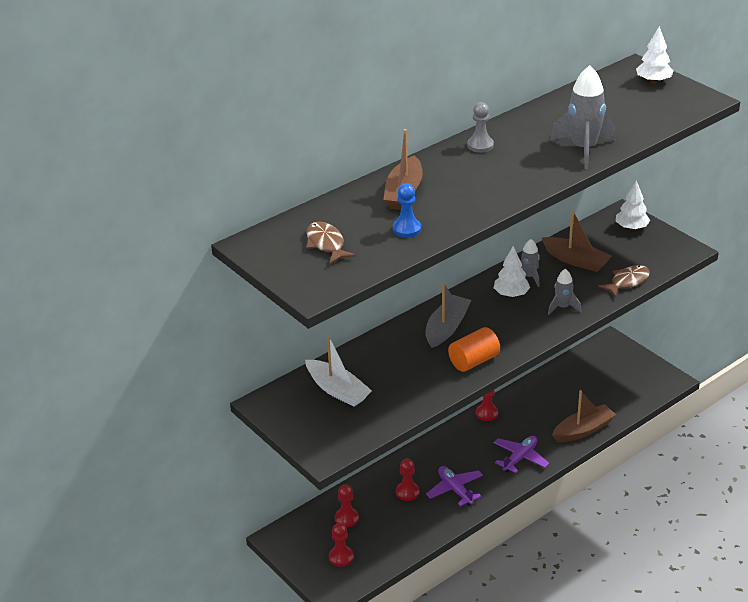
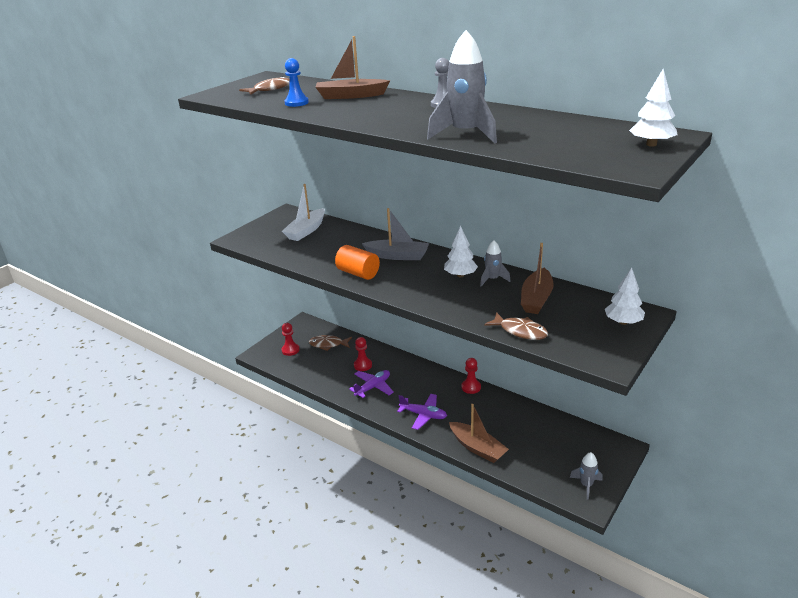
camera: 75 degrees right, 5 degrees down
(346, 518) = (328, 344): red pawn -> brown fish
(562, 307) = (455, 302): grey rocket -> grey rocket (586, 485)

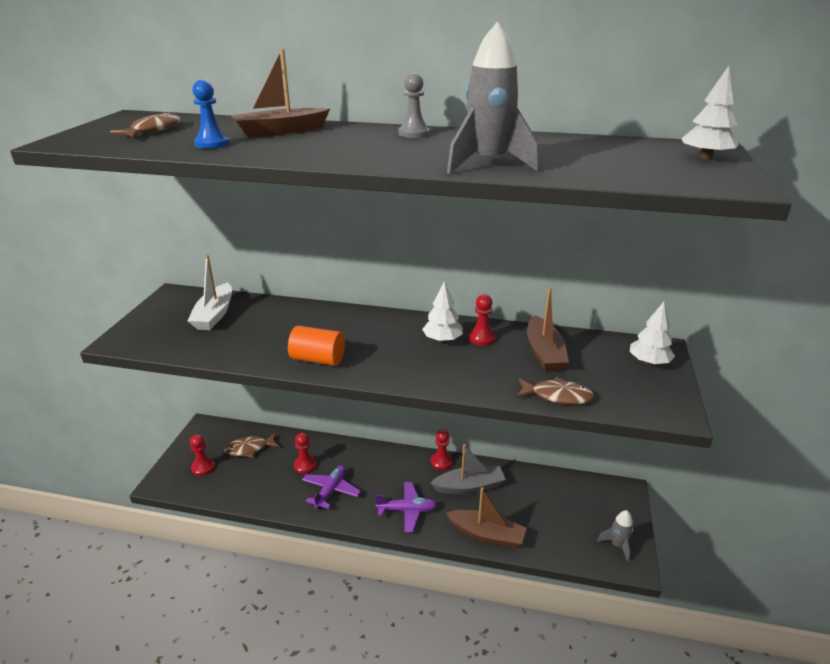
camera: 25 degrees left, 0 degrees up
(398, 256) = (353, 328): grey boat -> grey boat (469, 486)
(492, 279) = (481, 338): grey rocket -> red pawn

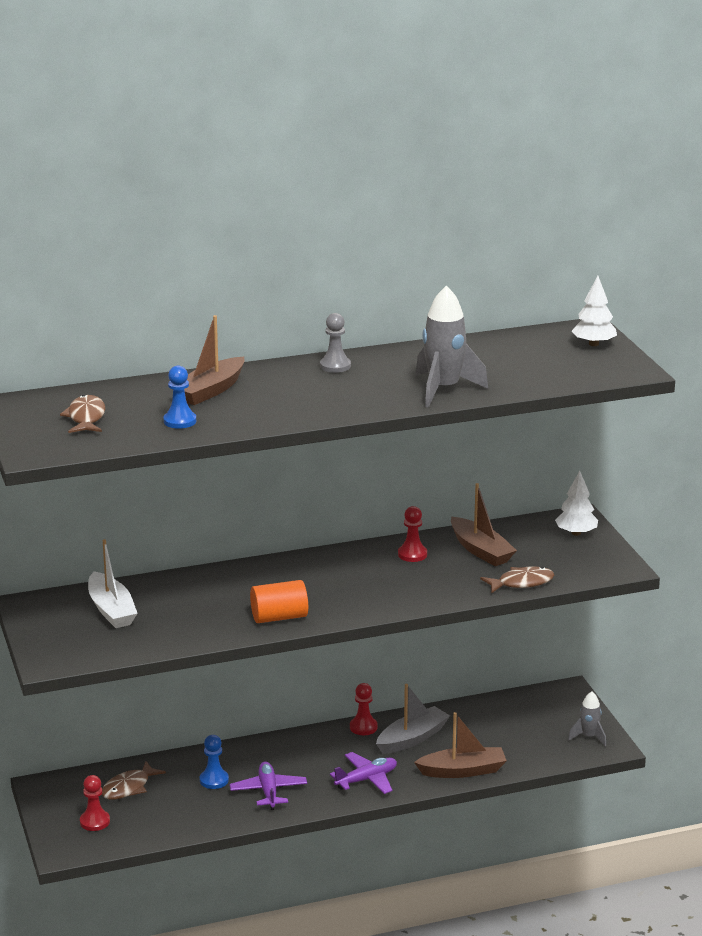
camera: 30 degrees left, 5 degrees down
(305, 465) = (214, 780): red pawn -> blue pawn
(442, 340) = (377, 566): white tree -> none

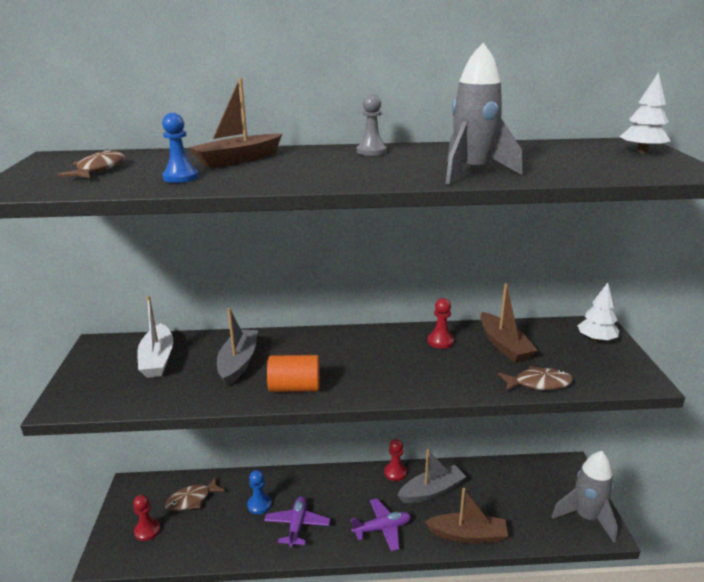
camera: 15 degrees right, 0 degrees up
(204, 602) = (238, 363): none -> grey boat
(589, 737) = (586, 517): grey rocket -> grey rocket, size x1.81

